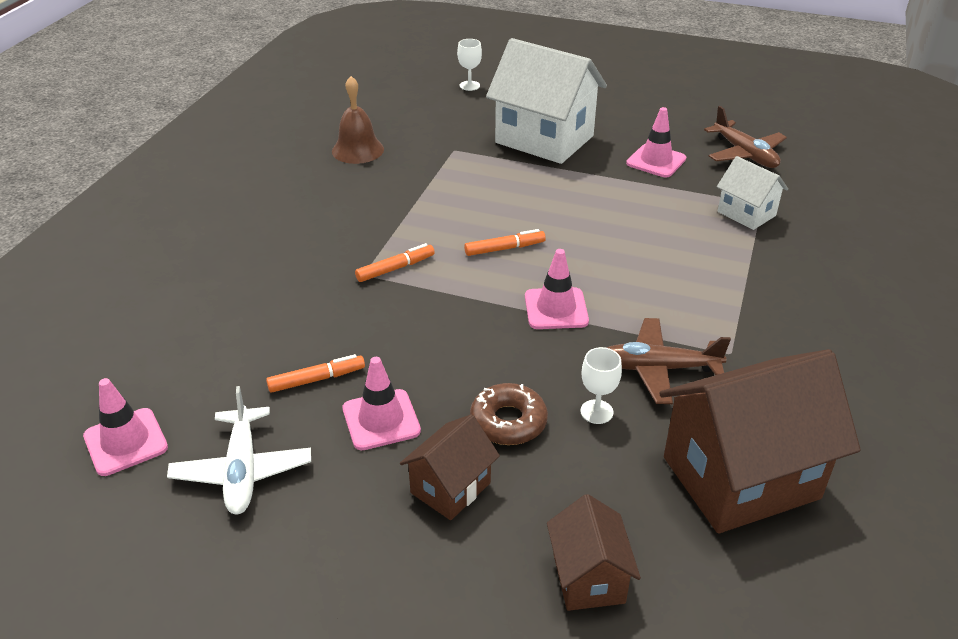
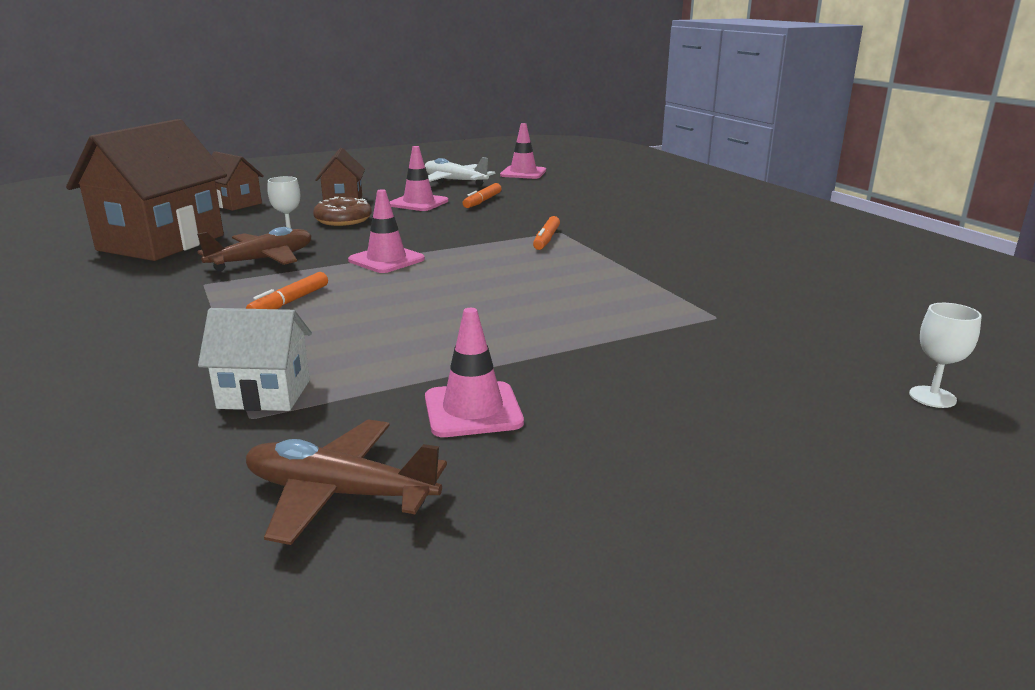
camera: 135 degrees right, 15 degrees down
(357, 150) = (786, 281): brown bell -> none
(504, 248) = (491, 273): orange marker -> orange marker (290, 302)
(544, 139) = (662, 370): white house -> none

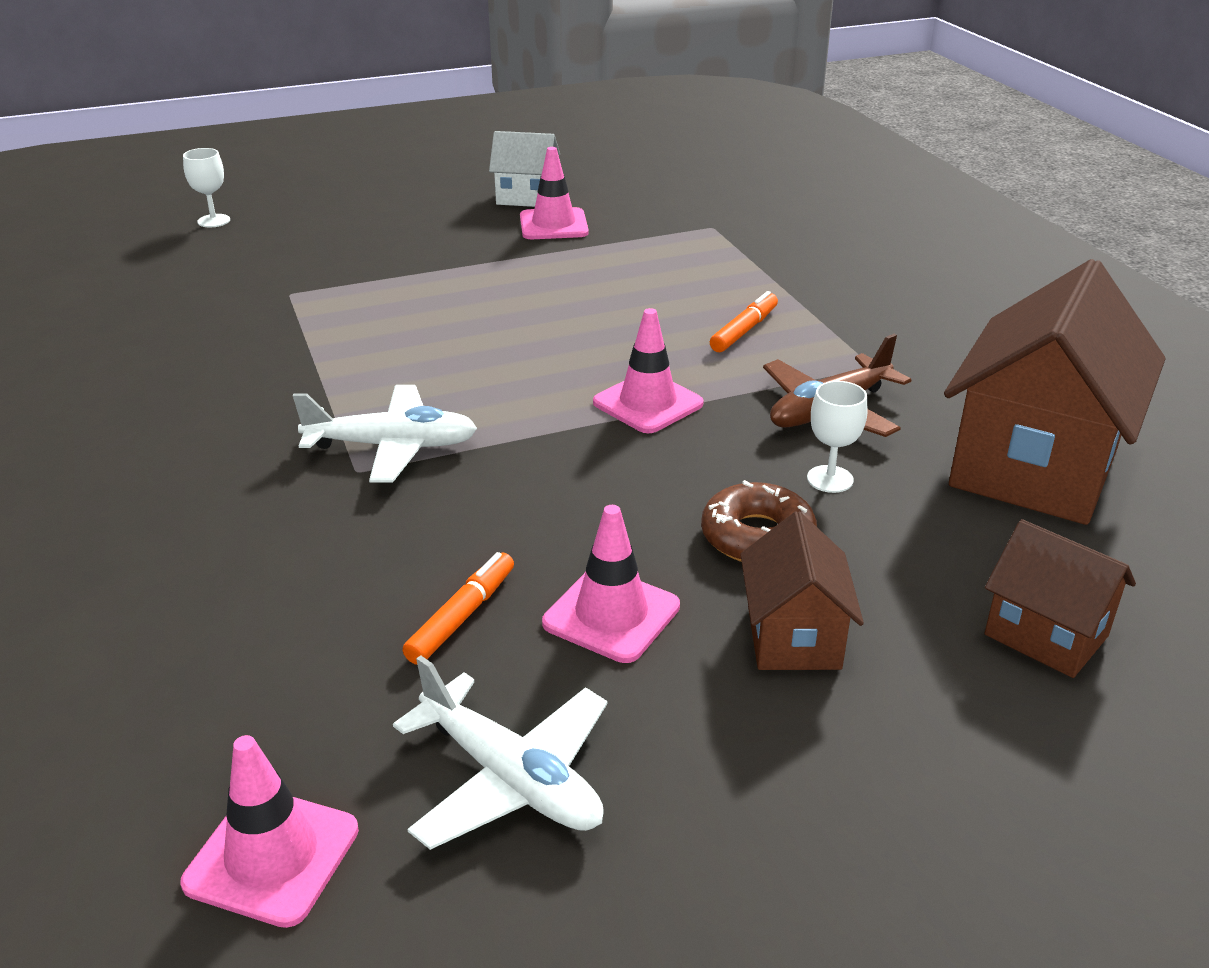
camera: 175 degrees left, 10 degrees up
(264, 394) = (711, 240): white house -> white house (526, 197)
(339, 494) = (635, 189): brown plane -> none
(546, 239) = (392, 446): orange marker -> white plane

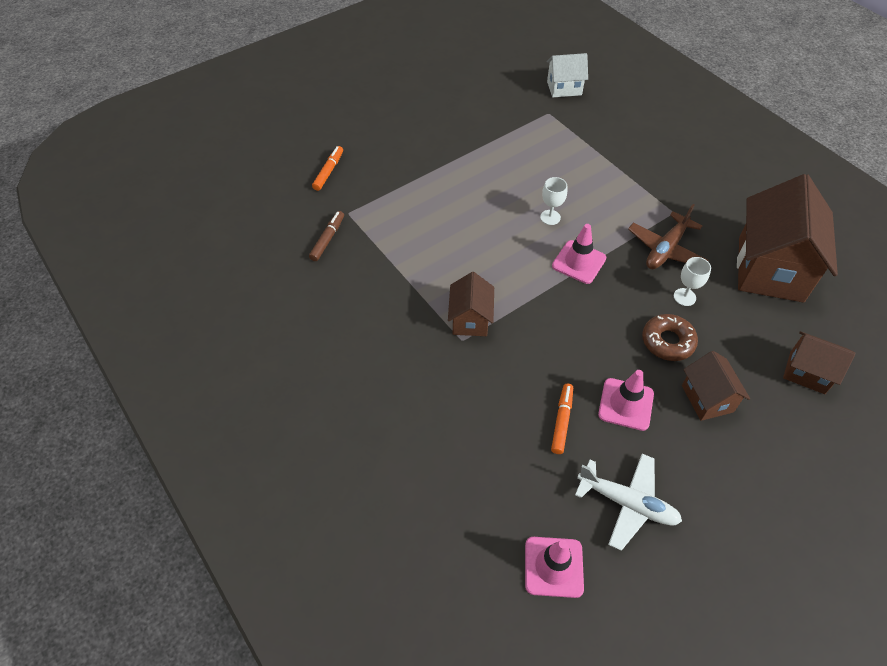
camera: 15 degrees left, 20 degrees up
(214, 221) = (265, 157): white goblet -> white goblet (550, 217)
(230, 317) = (327, 239): none -> brown marker
(392, 446) = (470, 319): white plane -> brown house
(526, 197) = (434, 104): white house -> white house (564, 88)
(553, 225) = (462, 126): pink traffic cone -> none
(744, 330) = (601, 197): orange marker -> orange marker (328, 171)

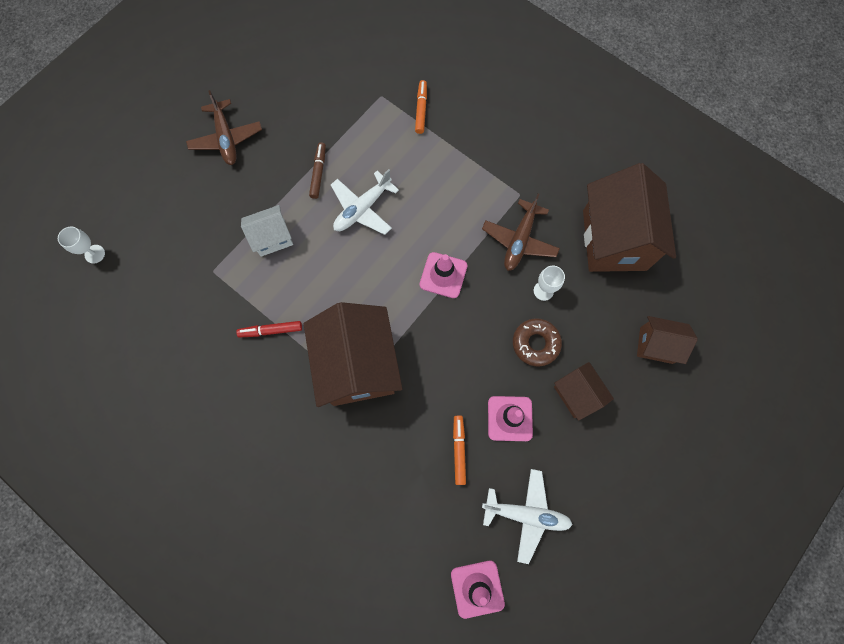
camera: 15 degrees left, 20 degrees up
(327, 239) = (201, 308): brown marker -> brown marker (318, 173)
(328, 171) = (179, 224): orange marker -> orange marker (421, 110)
(390, 271) = (271, 330): none -> red marker
(393, 118) = (226, 138): none -> brown plane
(470, 319) = (358, 365): brown house -> brown house, size x1.95
(509, 193) = (362, 209): none -> white plane
(550, 217) = (407, 229): white goblet -> white goblet (95, 254)
(564, 88) = (390, 58): white house -> white house (272, 238)

